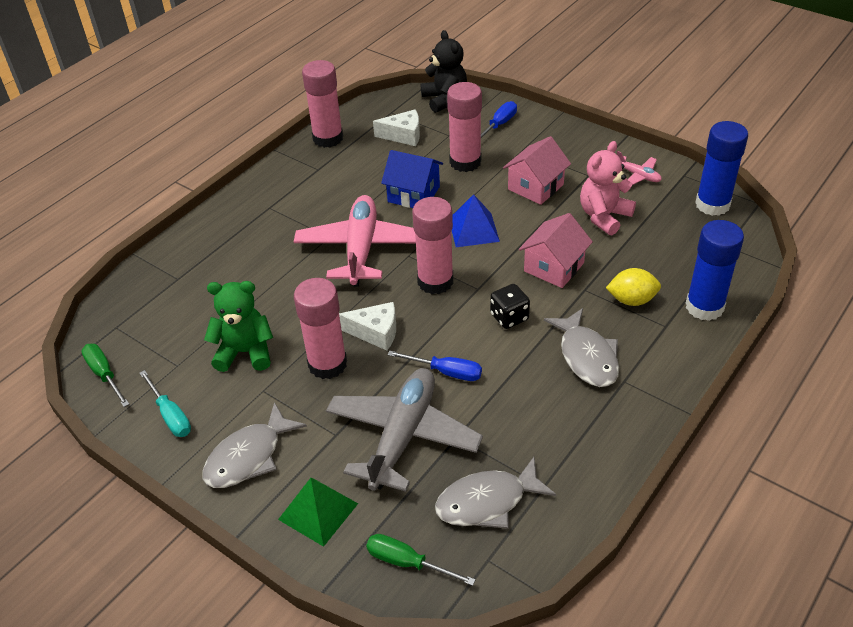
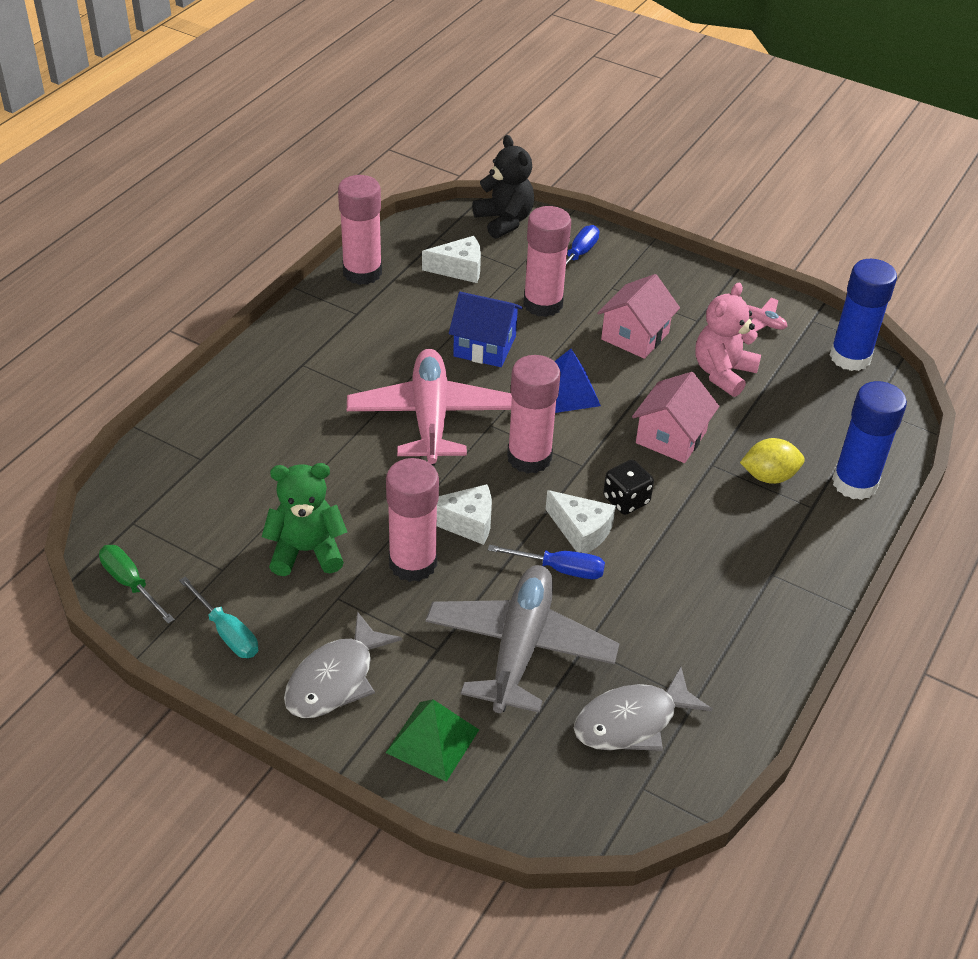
camera: 10 degrees left, 0 degrees up
(407, 563) = (549, 796): green screwdriver -> none
(468, 341) = (581, 531): none -> white cheese
(586, 356) = (724, 546): grey fish -> none

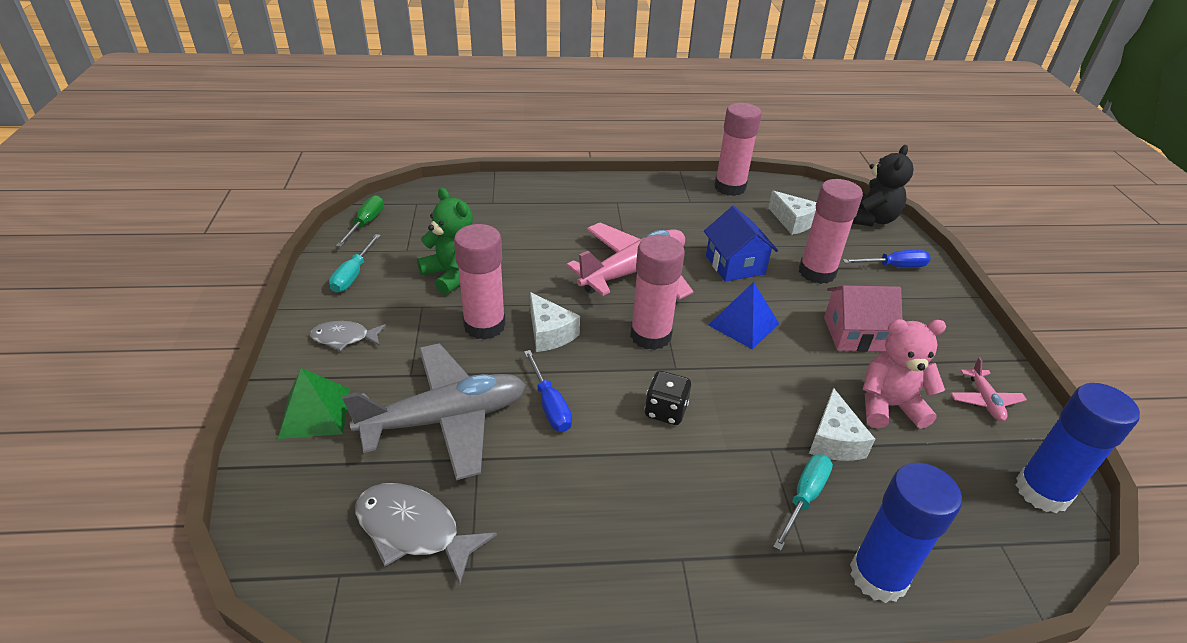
camera: 55 degrees right, 5 degrees down
(335, 679) = (344, 338): grey fish -> grey fish, size x0.63
(581, 531) = (603, 399): white cheese -> white cheese (834, 440)
(671, 437) = (769, 406): pink house -> none
(769, 476) = (804, 498): yellow lemon -> turquoise screwdriver

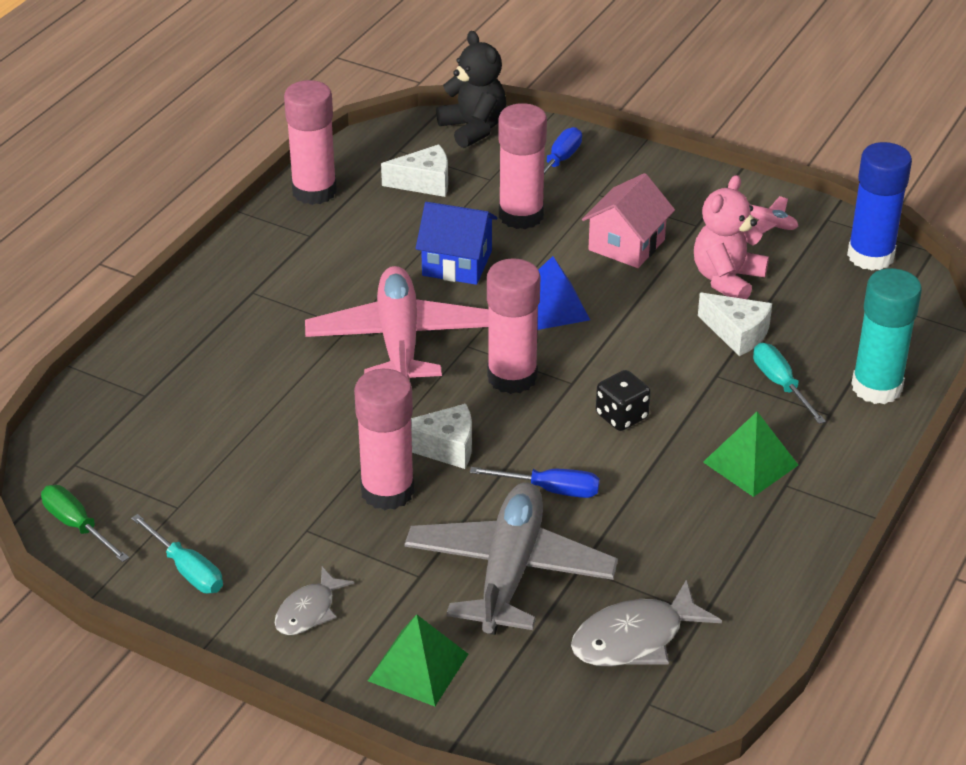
camera: 55 degrees left, 0 degrees up
(452, 275) = (269, 484): green teddy bear -> none
(686, 519) = (750, 463): none -> green pyramid
(878, 576) = (876, 387): blue glue stick -> turquoise glue stick

